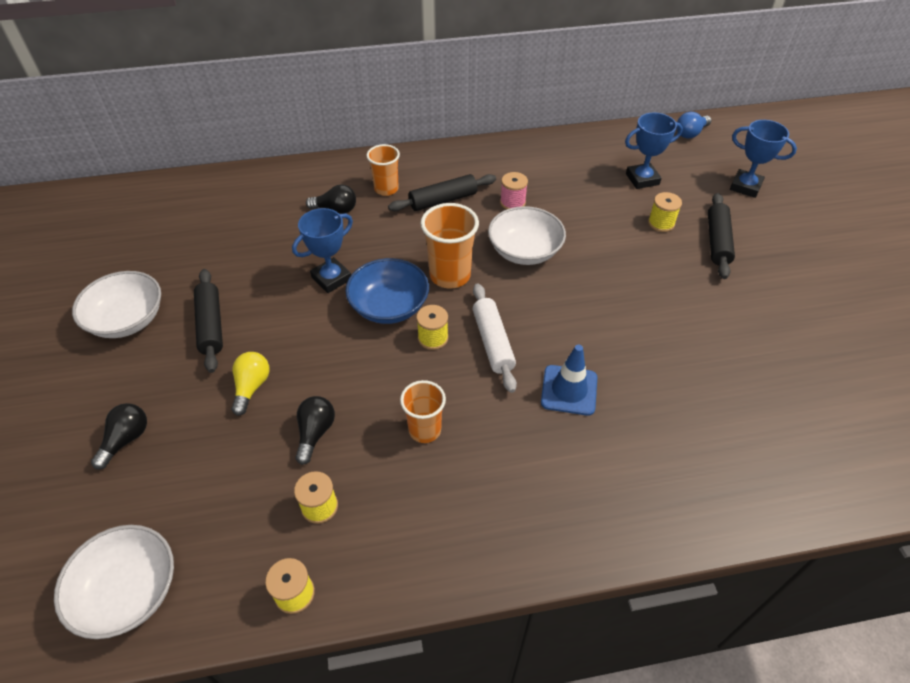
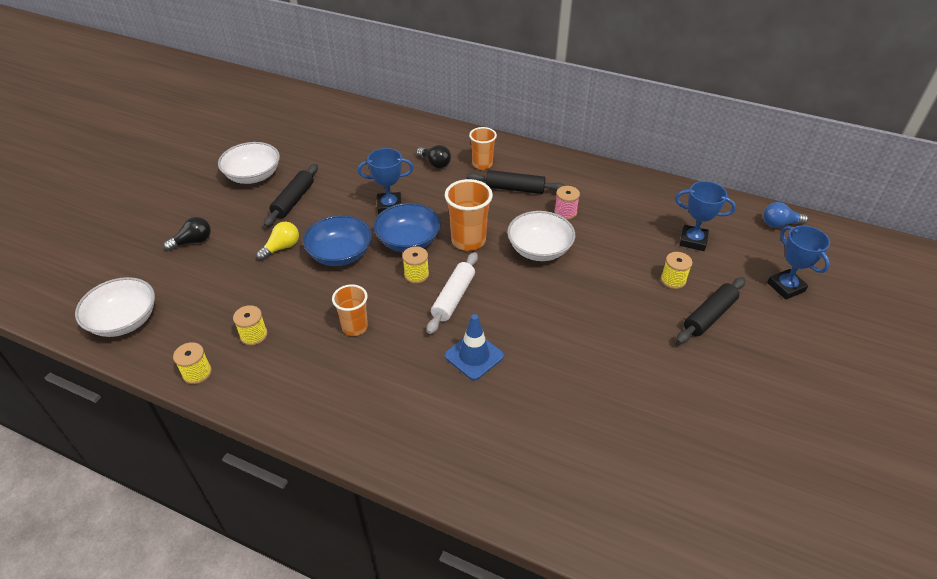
camera: 35 degrees right, 5 degrees down
(315, 433) = (291, 293): black light bulb -> none
(329, 358) = (340, 254): none -> blue bowl

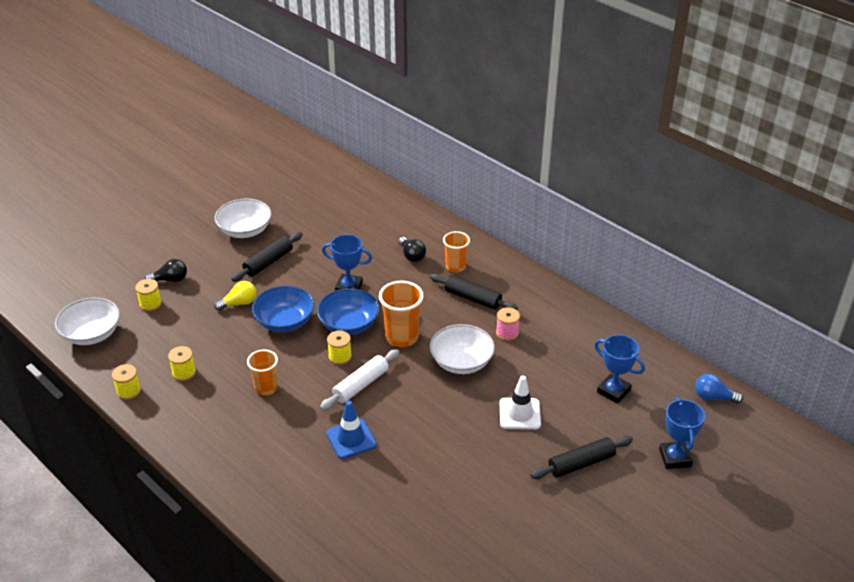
camera: 20 degrees right, 5 degrees down
(623, 284) = (519, 414): none -> white traffic cone
(673, 280) = (569, 422): yellow spool -> yellow spool (150, 304)

